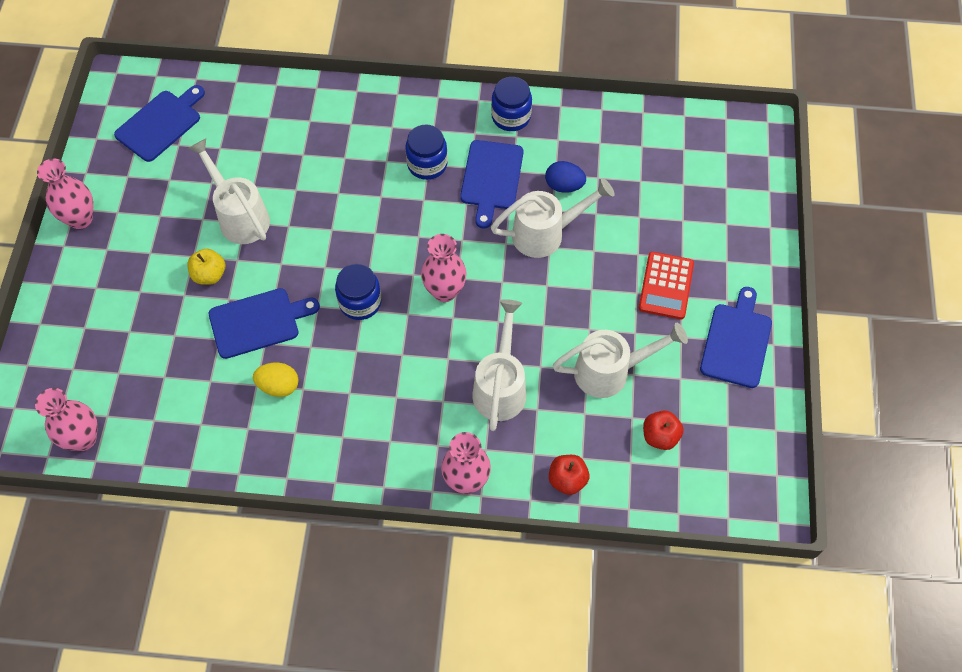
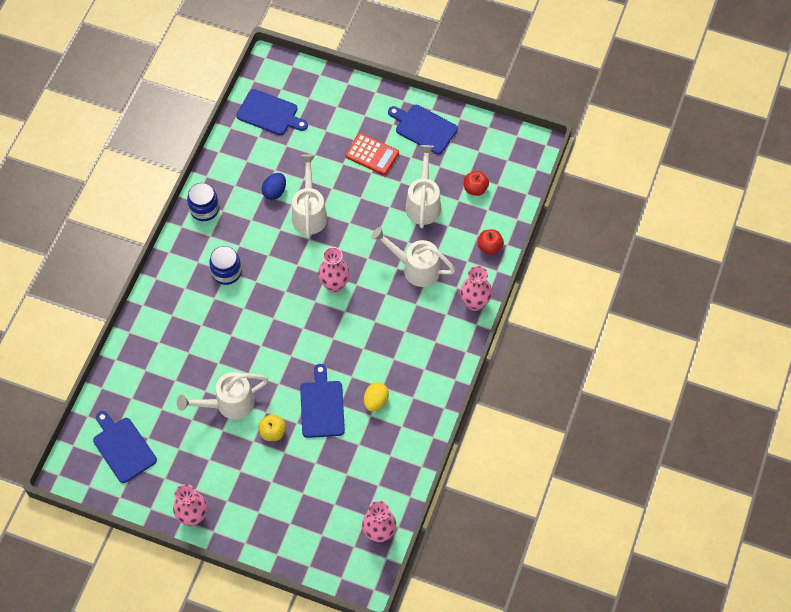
camera: 75 degrees left, 0 degrees up
(360, 302) = (326, 338): blue jar -> none
(491, 178) = (253, 234): blue cutting board -> blue cutting board (269, 113)

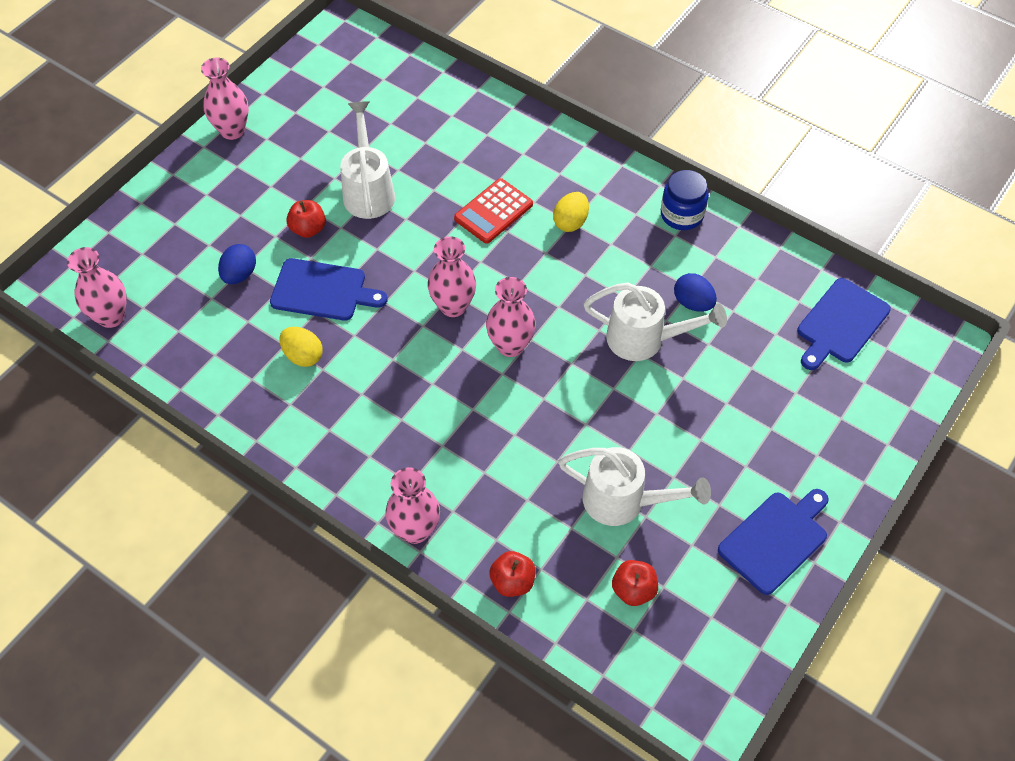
camera: 105 degrees right, 5 degrees down
(123, 447) = (353, 80): blue cutting board -> none
(226, 272) = (570, 222): blue jar -> yellow egg
(273, 432) = (308, 229): yellow apple -> red apple
(313, 324) = (453, 306): none -> pink vase
(323, 463) = (239, 274): none -> blue egg
(372, 154) = (736, 448): red calculator -> red calculator (493, 212)
(415, 268) = (505, 460): white watering can -> none

